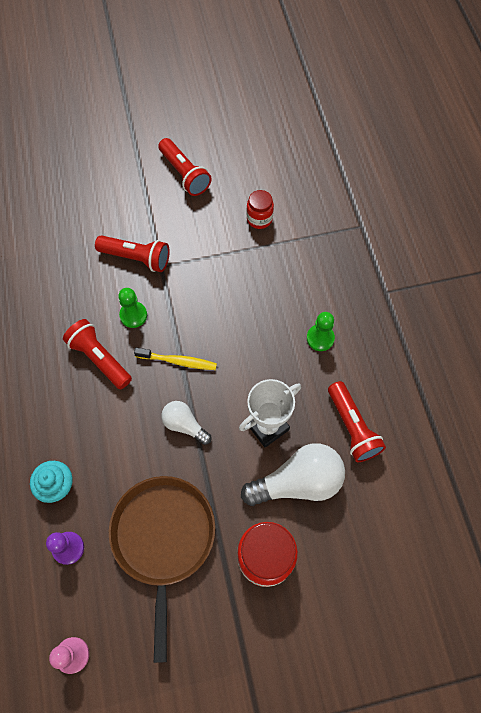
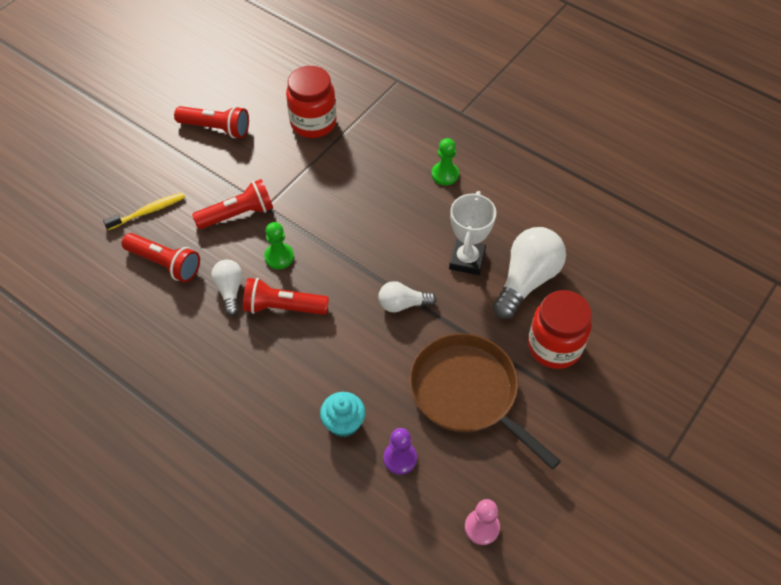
camera: 40 degrees left, 10 degrees down
(77, 316) = (230, 290): none -> white light bulb
(178, 361) = (351, 264): yellow toothbrush -> yellow toothbrush (148, 211)
(259, 219) = (313, 123): red jar -> red jar, size x1.74
(352, 427) = (528, 217): red flashlight -> red flashlight (165, 263)

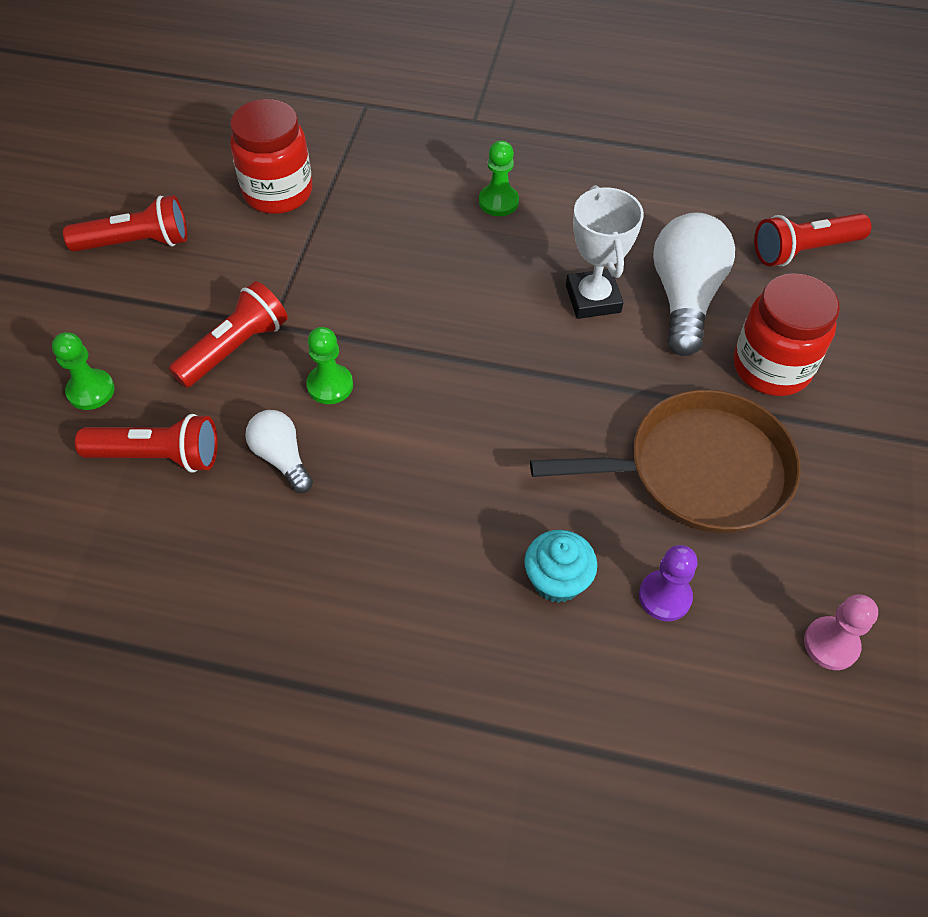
camera: 25 degrees left, 0 degrees up
(148, 211) = (91, 391): yellow toothbrush -> green pawn
(282, 307) = (375, 452): red flashlight -> red flashlight (803, 250)
(403, 304) = (542, 386): white light bulb -> none
(467, 393) = (699, 470): brown pan -> brown pan turned 150 degrees clockwise

